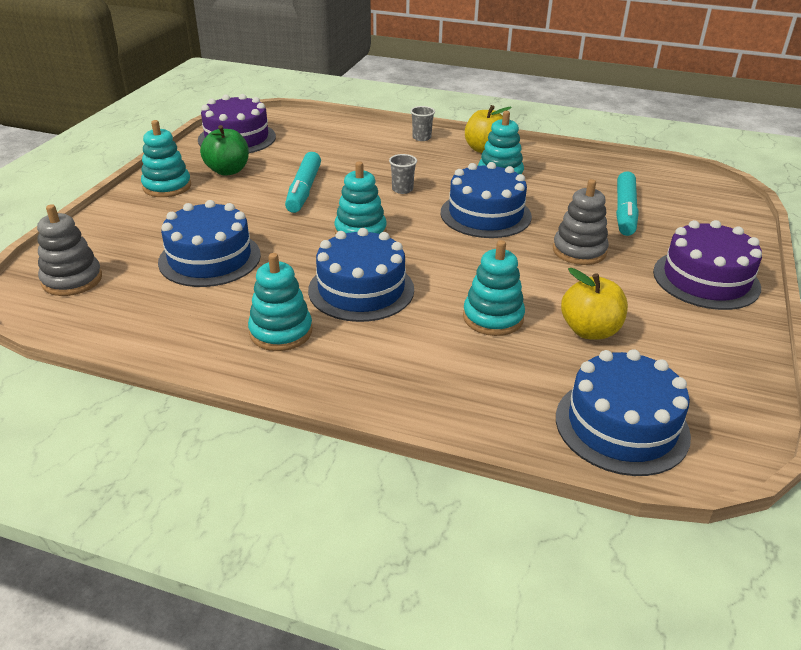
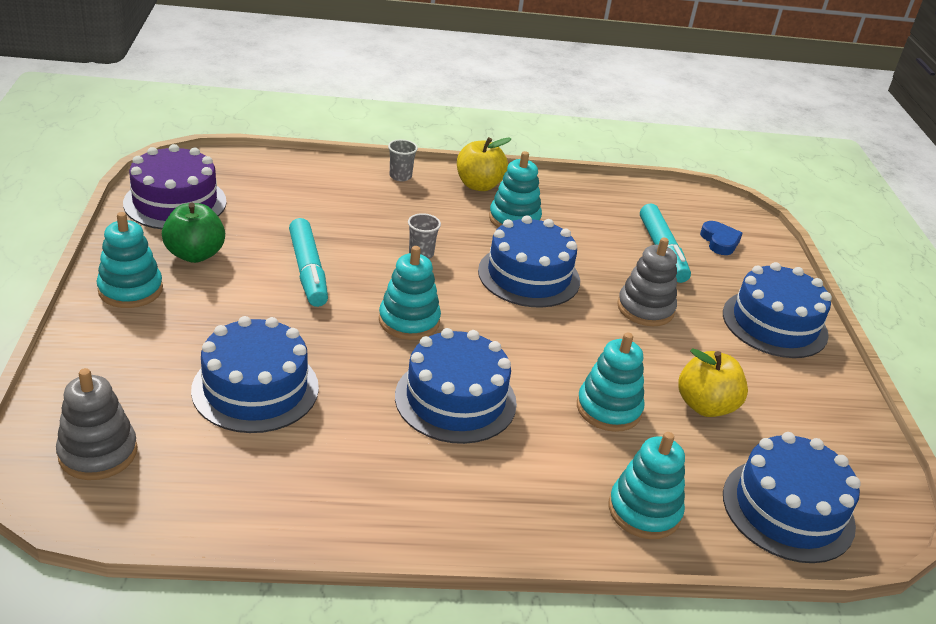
camera: 25 degrees left, 0 degrees up
(281, 332) = (402, 473): turquoise stacking toy -> turquoise stacking toy (644, 511)
(689, 211) = (719, 241): none -> blue heart
(706, 279) = (774, 324): purple cake -> blue cake

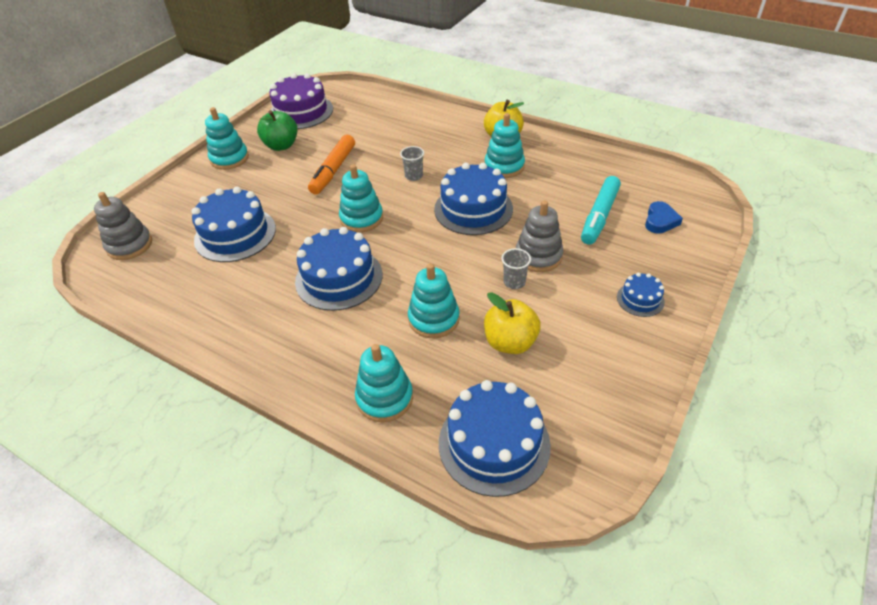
camera: 40 degrees right, 10 degrees up
(308, 270) = (333, 170): turquoise marker -> orange marker
(400, 176) = (453, 120): grey cup -> grey cup (514, 282)
(774, 324) = (640, 299): blue cake -> blue cake, size x0.50

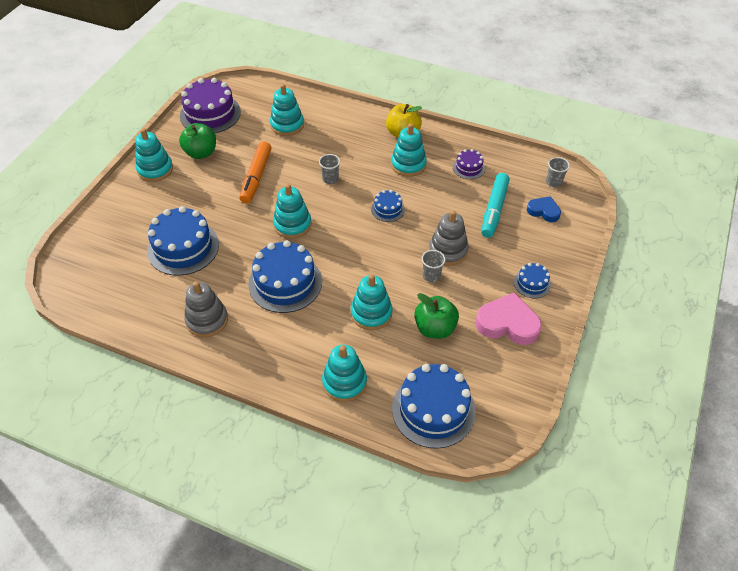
camera: 10 degrees left, 5 degrees up
(129, 245) = (89, 265): grey stacking toy -> grey stacking toy (207, 320)
(378, 124) = (287, 125): none -> turquoise stacking toy
(473, 209) = (388, 209): blue cake -> blue cake, size x0.50
(510, 342) = (435, 328): yellow apple -> green apple
(573, 172) = (468, 168): none -> purple cake
(605, 344) = (508, 323): none -> pink heart
(660, 221) = (543, 211): blue heart -> blue heart turned 75 degrees counterclockwise
(674, 191) = (554, 182): none -> grey cup

